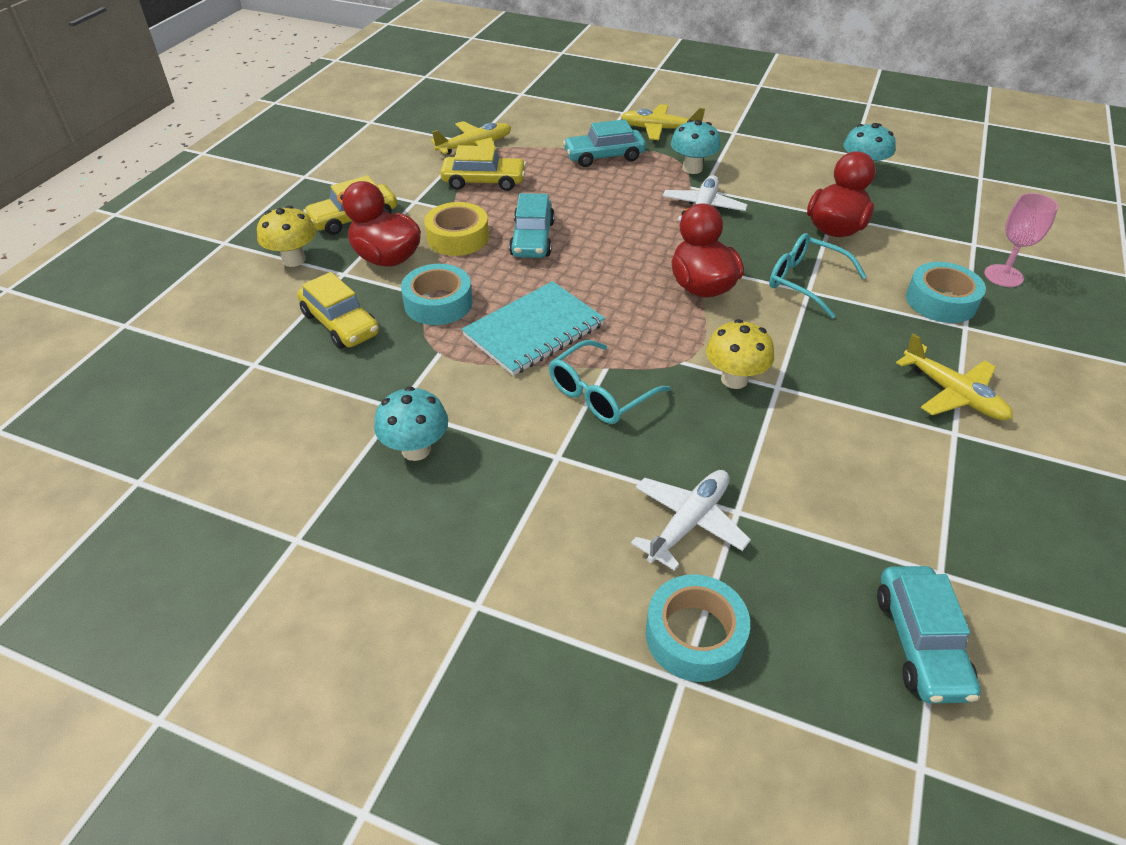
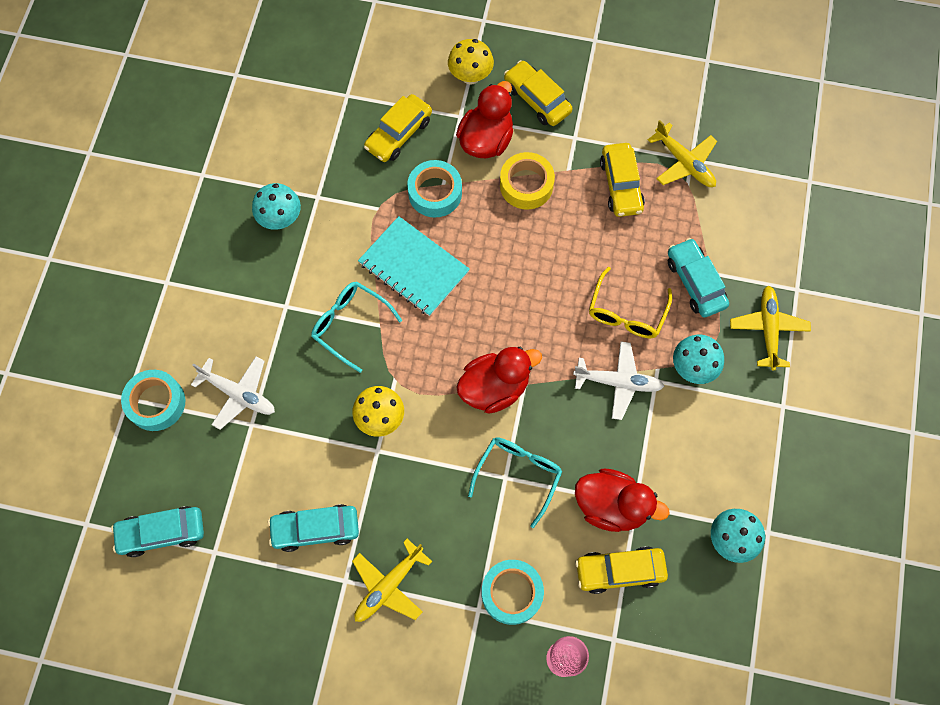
camera: 80 degrees right, 25 degrees up
(532, 239) = (537, 243): turquoise car -> turquoise car (315, 529)
(627, 195) = (626, 312): none -> yellow glasses
(902, 232) = (619, 571): none -> yellow car

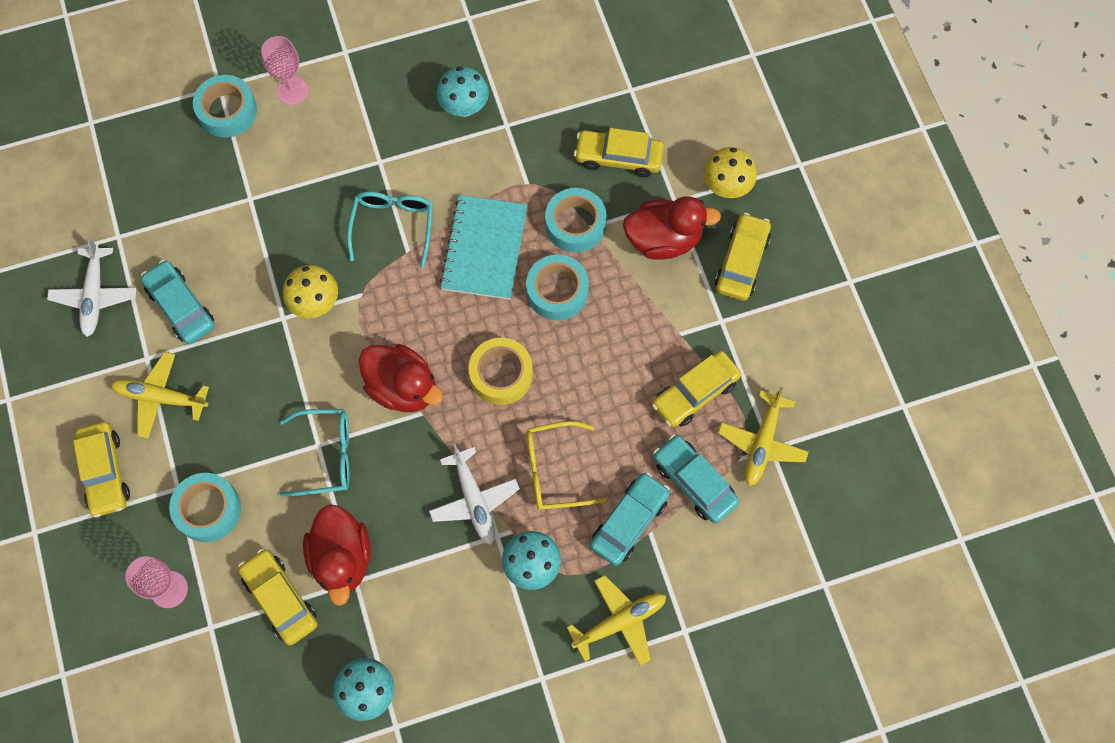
camera: 60 degrees right, 0 degrees up
(162, 532) = (113, 185): turquoise car -> turquoise car (694, 482)
(173, 341) = (292, 90): none -> pink goblet
(238, 394) = (272, 171): white plane -> white plane (95, 295)
(429, 665) = (105, 472): none -> yellow car
(482, 235) = (557, 291): none -> turquoise tape
(526, 185) = (637, 303): yellow tape -> yellow tape (501, 374)

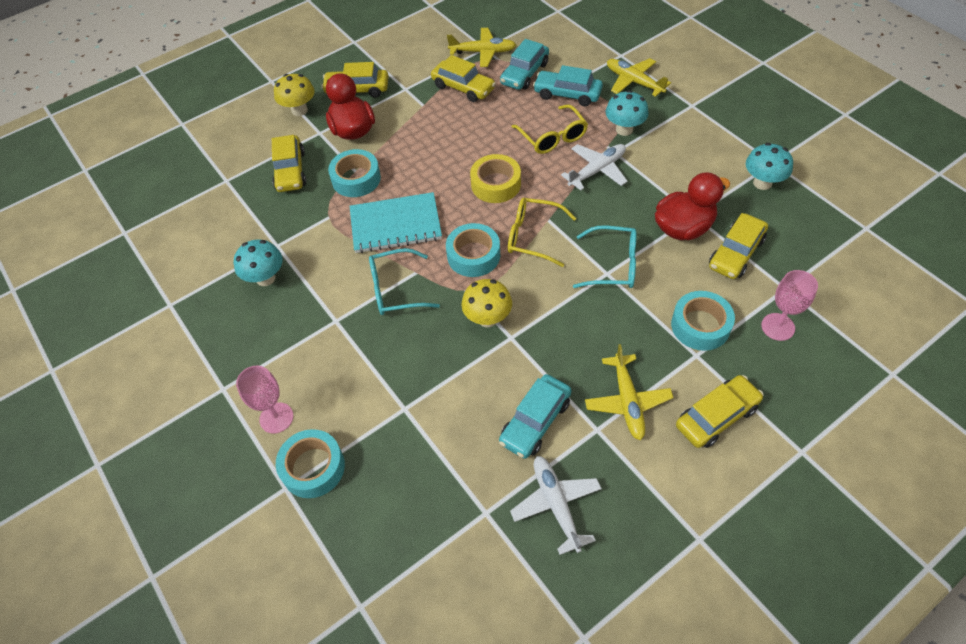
camera: 105 degrees left, 15 degrees down
(95, 295) = (556, 505): white plane -> white plane turned 90 degrees counterclockwise
(326, 455) = (612, 265): turquoise glasses -> turquoise glasses turned 120 degrees clockwise
(403, 387) = (533, 237): red duck -> yellow glasses
(557, 291) = (416, 173): turquoise tape -> turquoise tape (473, 255)

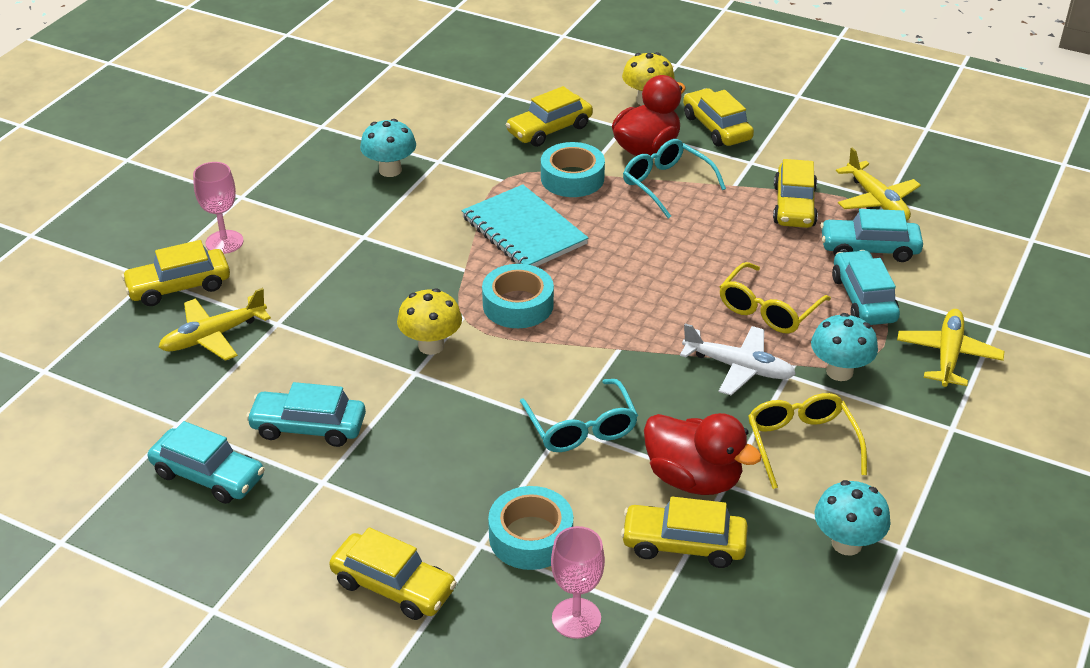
camera: 60 degrees right, 15 degrees down
(313, 467) = (179, 286): turquoise tape -> yellow car
(396, 289) = (430, 263): turquoise glasses -> turquoise glasses (666, 184)
(496, 184) = (645, 286): yellow tape -> none
(533, 237) = (581, 344): yellow glasses -> yellow glasses (801, 444)
(556, 505) = (208, 475): white plane -> turquoise car
(627, 401) = (375, 497): yellow plane -> yellow plane (214, 336)

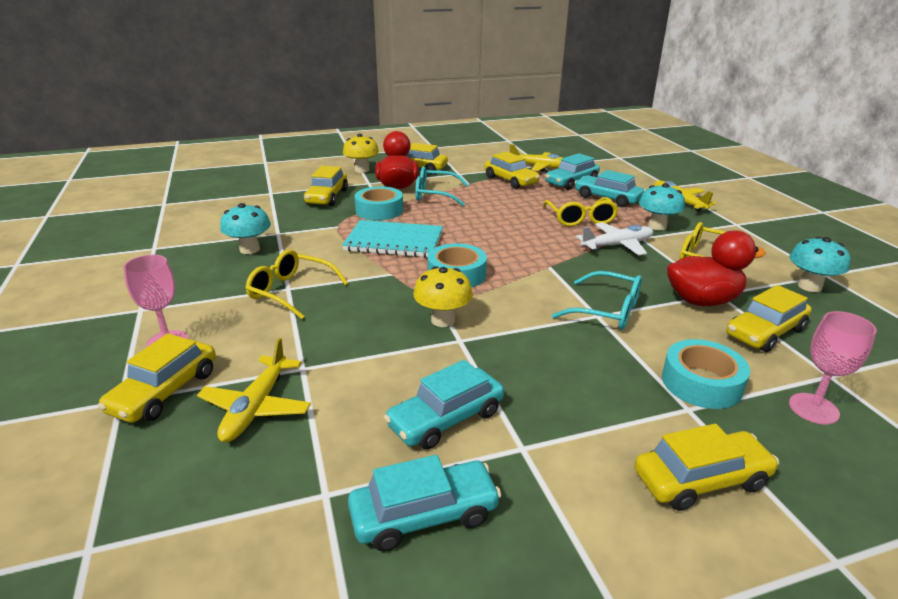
camera: 45 degrees left, 10 degrees down
(361, 242) = (291, 292): none -> yellow glasses

